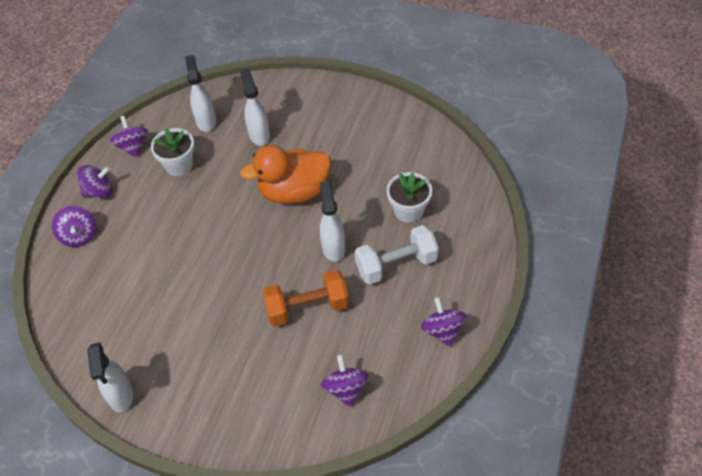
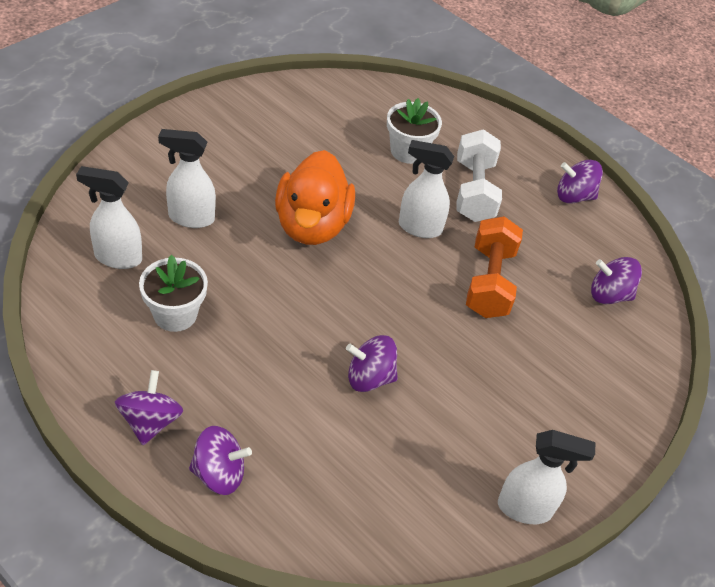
camera: 75 degrees left, 5 degrees down
(133, 147) = (93, 352): purple spinning top -> purple spinning top (369, 378)

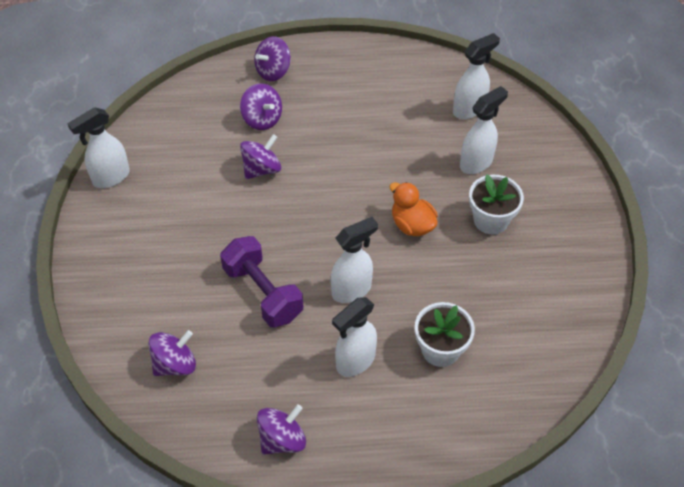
camera: 140 degrees right, 5 degrees up
(150, 421) = (332, 63): purple spinning top -> purple spinning top (262, 119)
(175, 314) = (397, 111): white flower pot -> white flower pot (491, 220)
(312, 225) = (412, 225): orange duck -> orange duck, size x0.58
(474, 191) = (355, 361): white dumbbell -> white spray bottle
(489, 282) = (263, 293): orange dumbbell -> purple dumbbell

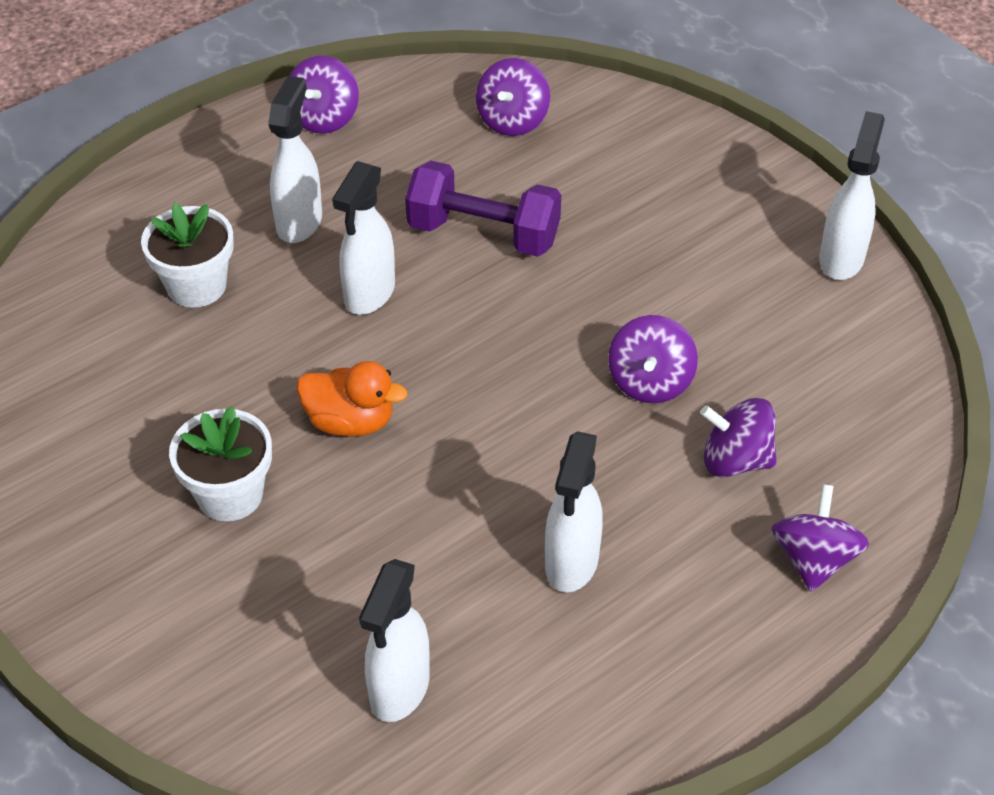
camera: 145 degrees right, 5 degrees down
(476, 163) = (315, 583): white spray bottle -> white spray bottle (571, 563)

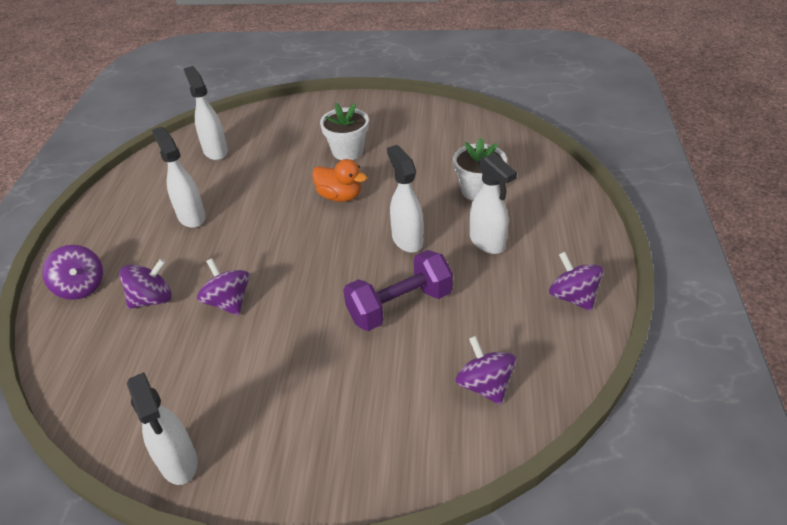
camera: 135 degrees right, 5 degrees down
(350, 422) = (340, 196): orange duck -> orange duck turned 120 degrees counterclockwise

